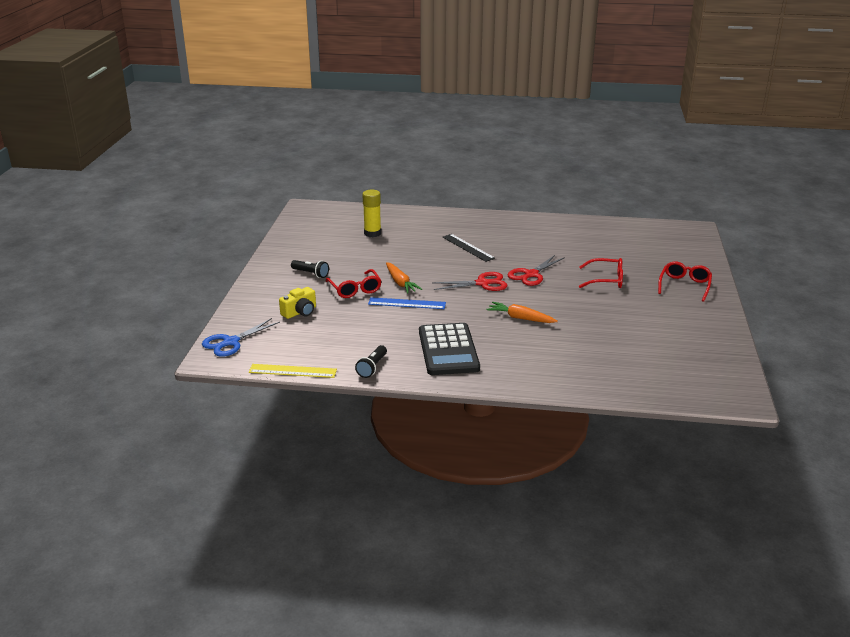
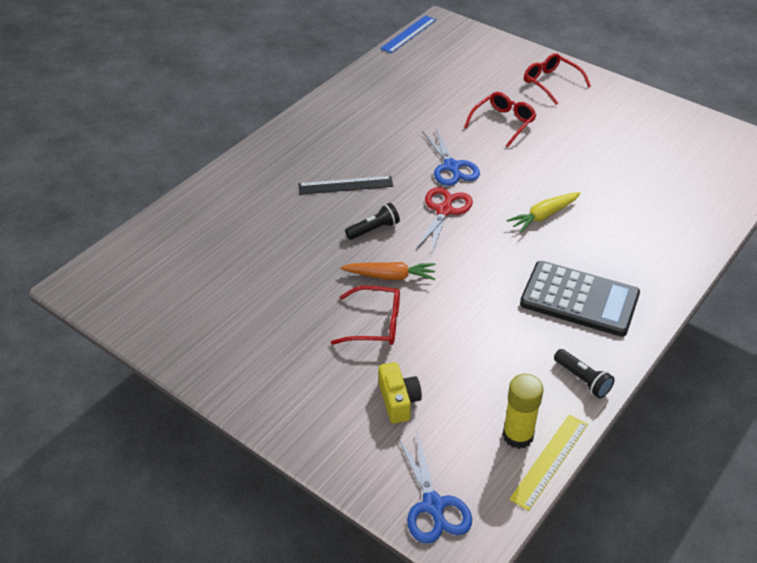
camera: 60 degrees left, 15 degrees up
(311, 274) = (296, 352): black flashlight -> black flashlight (374, 229)
(372, 233) = (230, 249): yellow glue stick -> yellow glue stick (518, 435)
(407, 303) = (447, 291): blue ruler -> blue ruler (408, 34)
(520, 318) = (544, 216): orange carrot -> yellow carrot
(531, 274) = (451, 167): red scissors -> blue scissors

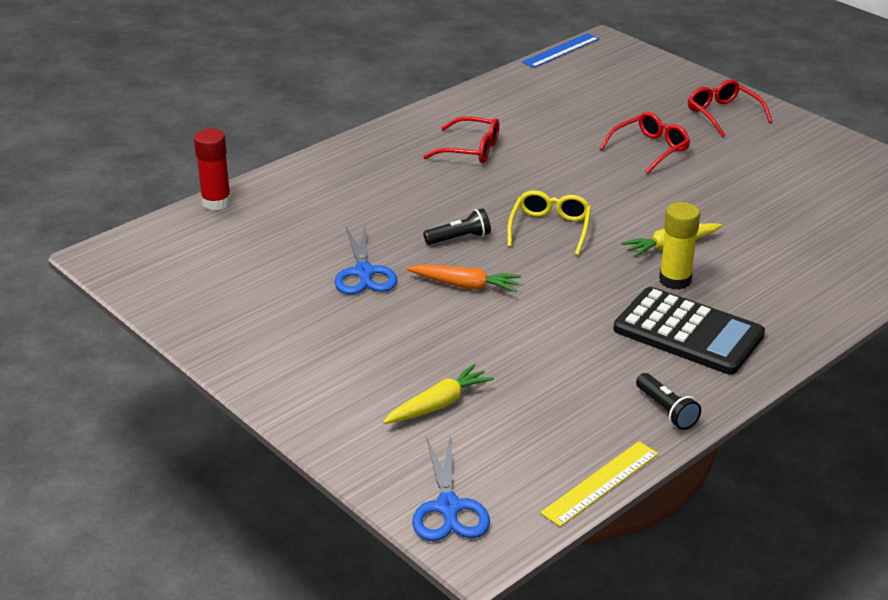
camera: 10 degrees right, 10 degrees down
(162, 217) = (216, 202): none -> red glue stick
(345, 185) = (439, 192): black ruler -> none
(376, 324) = (434, 329): red glasses -> red glasses (471, 150)
(398, 400) = (438, 404): yellow camera -> yellow carrot
(444, 210) = (550, 228): red scissors -> yellow glasses
(451, 167) = (572, 187): blue scissors -> blue scissors (364, 273)
(518, 435) = (570, 454): yellow glue stick -> yellow glue stick (675, 280)

